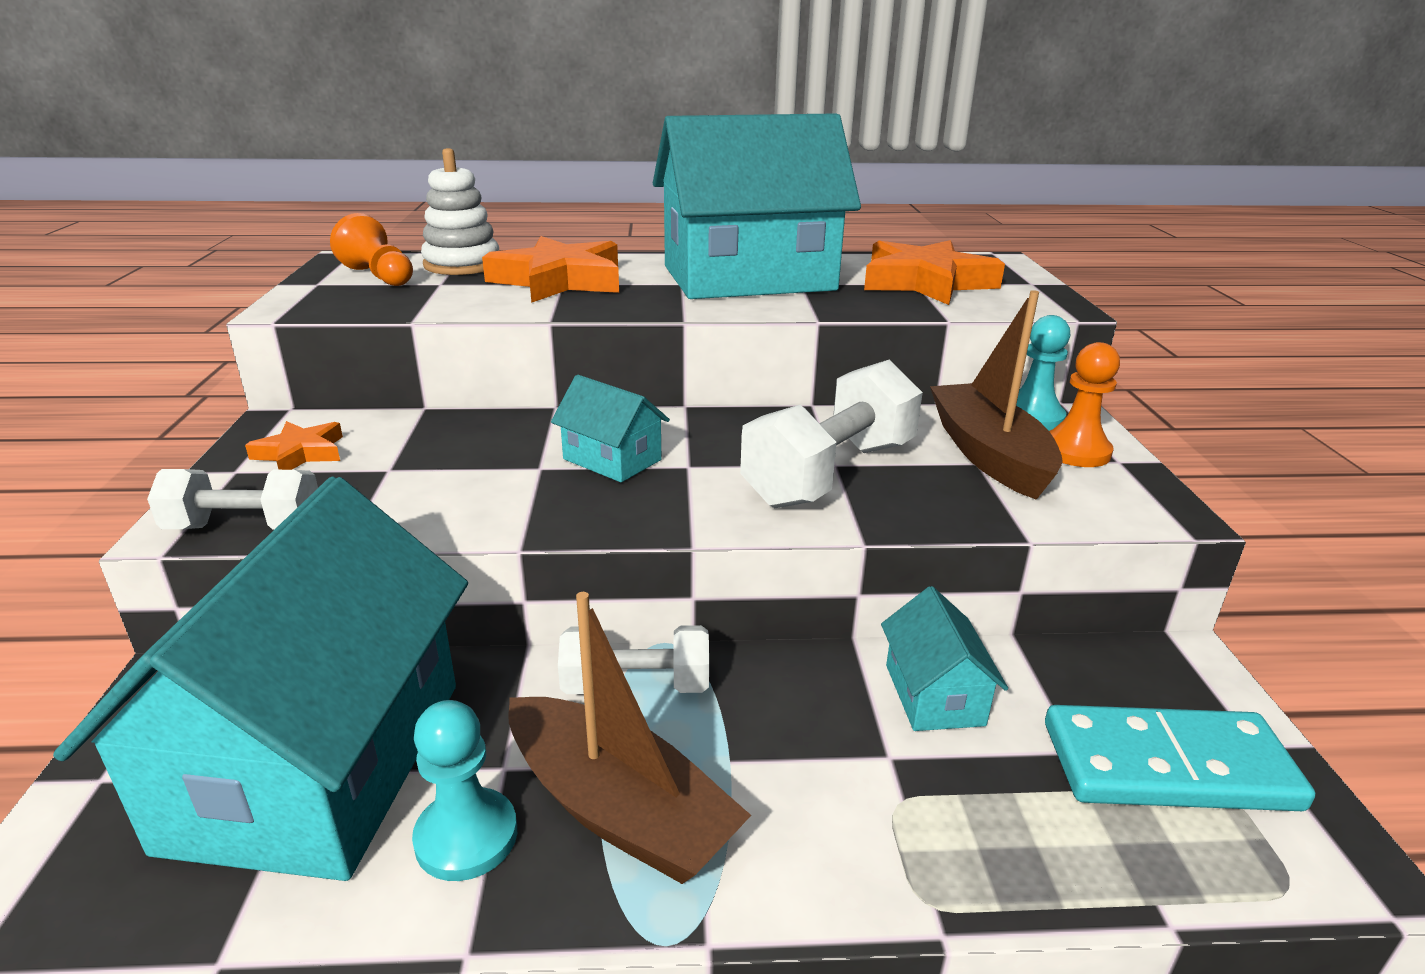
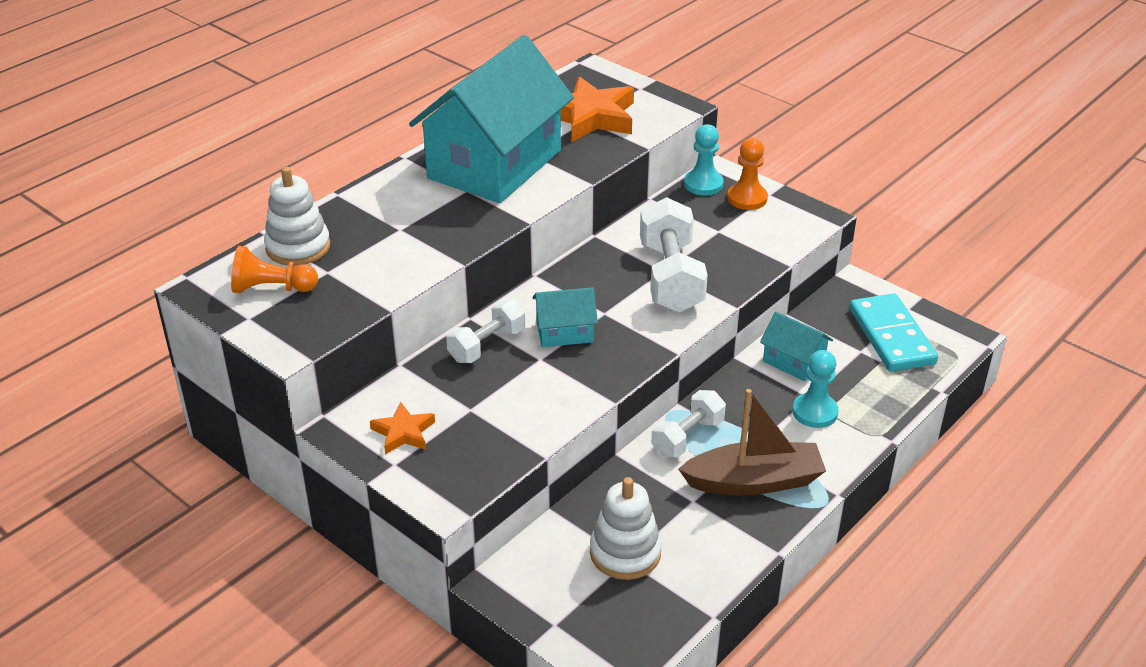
camera: 45 degrees left, 10 degrees up
(245, 528) = (476, 480): white dumbbell -> white dumbbell (487, 345)
(318, 763) = (625, 553): turquoise house -> white stacking toy
(466, 837) = (721, 528): turquoise pawn -> turquoise pawn (815, 412)
(559, 280) = (394, 228): orange star -> none
(989, 455) = (717, 223): brown boat -> none
(1168, 766) = (891, 336): turquoise domino -> turquoise domino turned 60 degrees counterclockwise

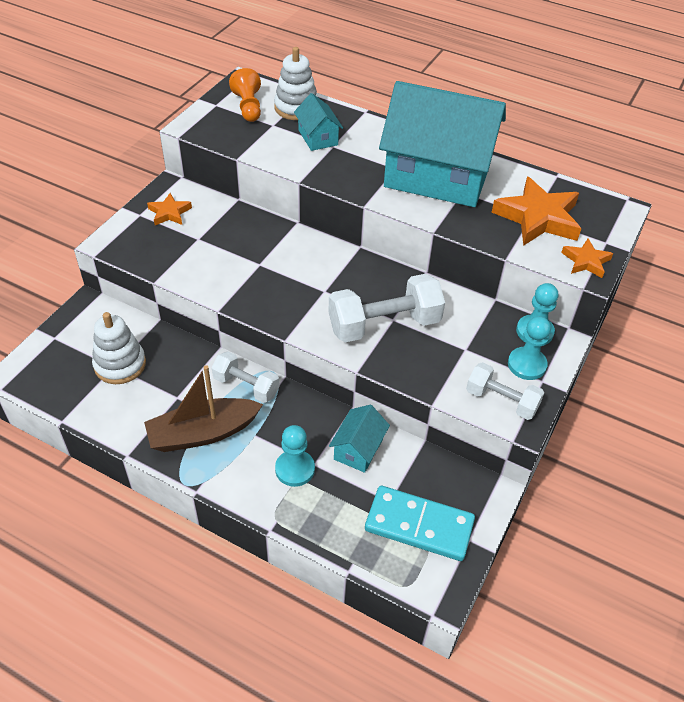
camera: 75 degrees right, 10 degrees up
(487, 345) = (268, 235): white dumbbell -> white dumbbell (501, 401)
(564, 332) = (294, 272): turquoise house -> turquoise house (318, 137)
(665, 105) = (586, 261): none -> orange star
(747, 198) = (526, 365): orange pawn -> turquoise pawn
(754, 481) = (203, 433): brown boat -> brown boat turned 90 degrees clockwise
(891, 336) = (419, 525): turquoise domino -> turquoise domino turned 45 degrees clockwise

